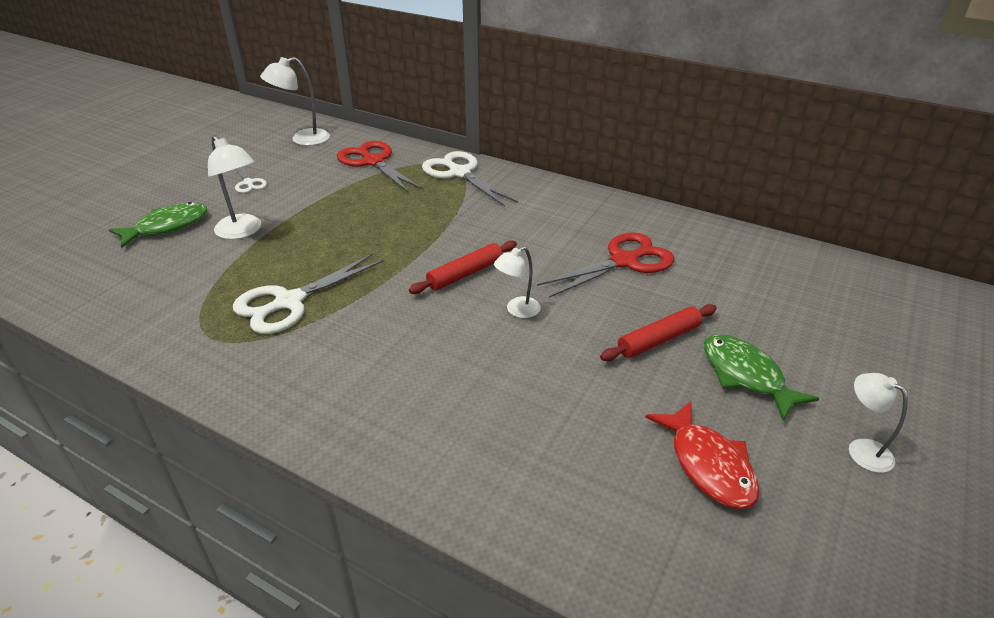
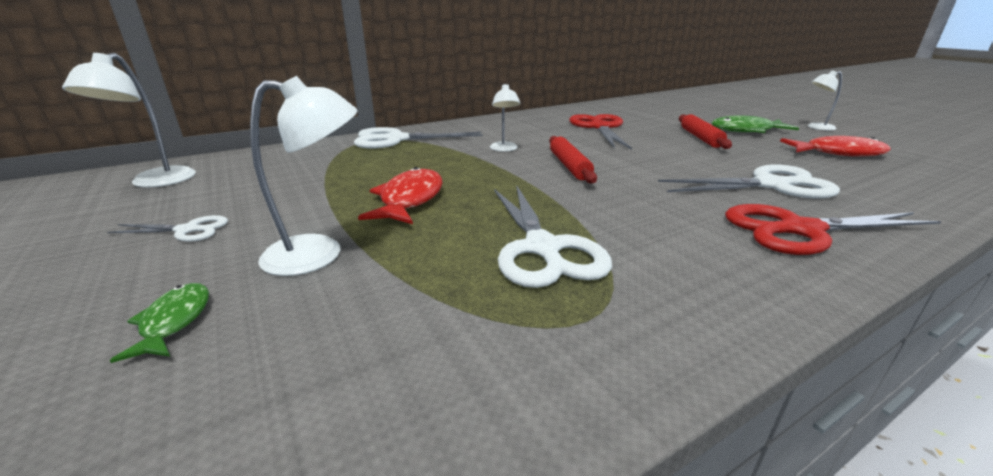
camera: 60 degrees left, 10 degrees down
(167, 227) = (174, 321): green fish -> green fish, size x0.59
(334, 229) = (409, 200): none -> red fish
(373, 162) = (300, 162): red scissors -> red scissors (800, 230)
(510, 403) = (771, 185): none -> white scissors
(517, 310) = (640, 161): white lamp -> white lamp (504, 149)

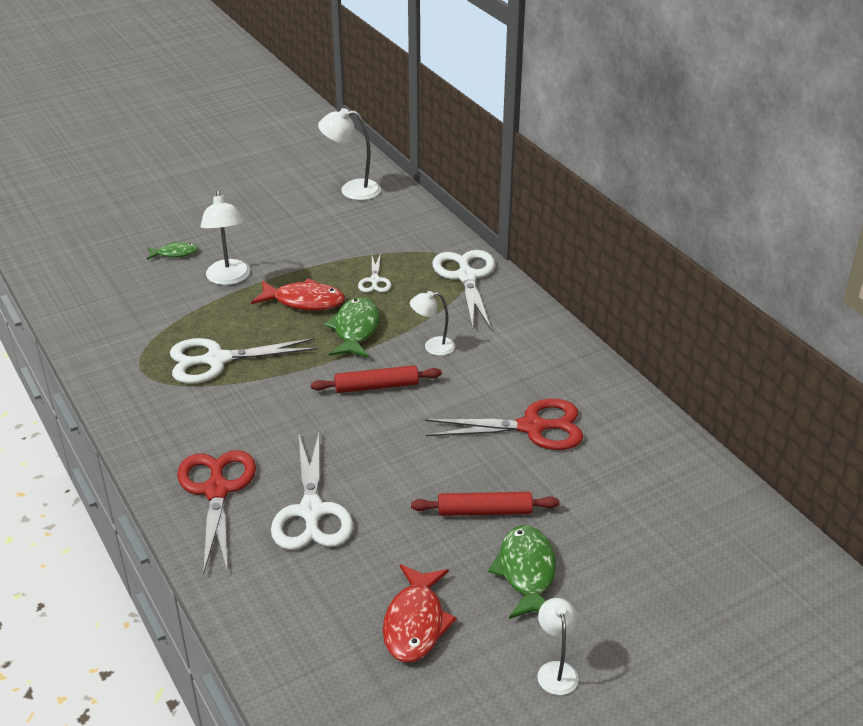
camera: 90 degrees right, 10 degrees up
(187, 230) = (269, 227): white scissors -> white scissors (374, 281)
(474, 175) = (355, 330): none -> green fish

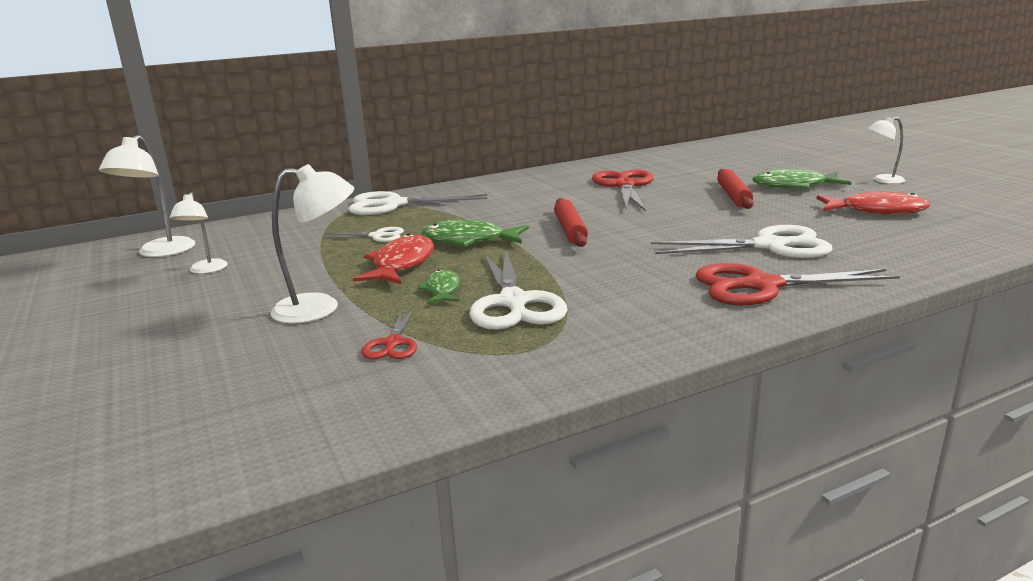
camera: 85 degrees left, 15 degrees down
(166, 315) = (393, 343): none -> red scissors
(175, 253) = (215, 351): green fish -> green fish (442, 290)
(432, 347) = (507, 213): white lamp -> white lamp (206, 270)

